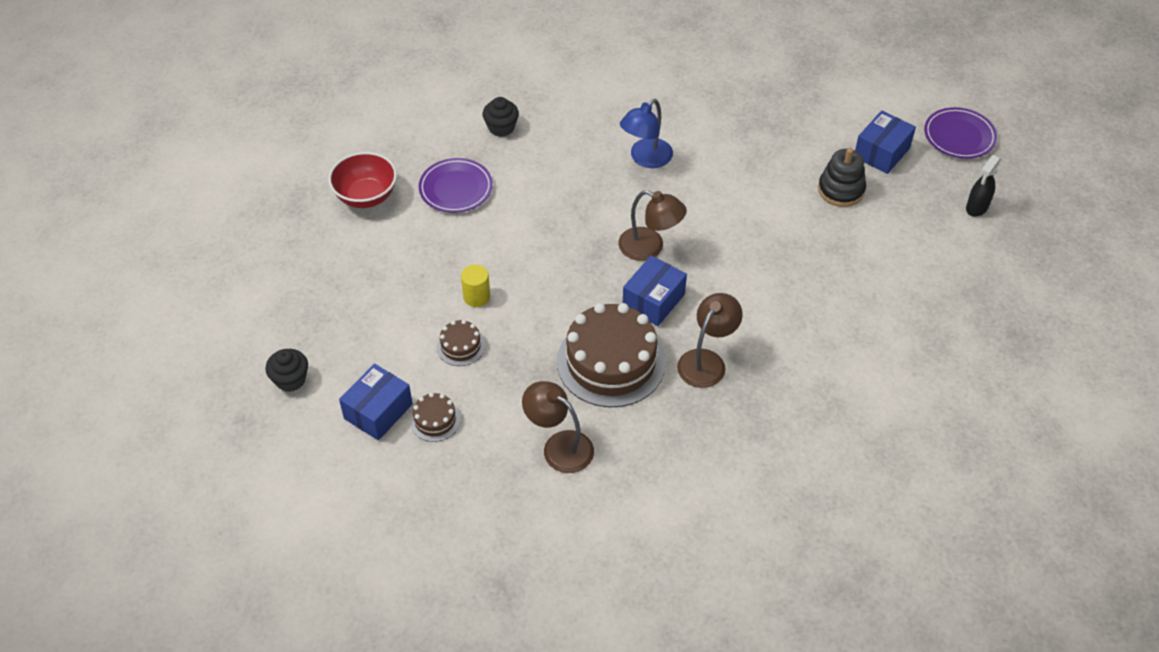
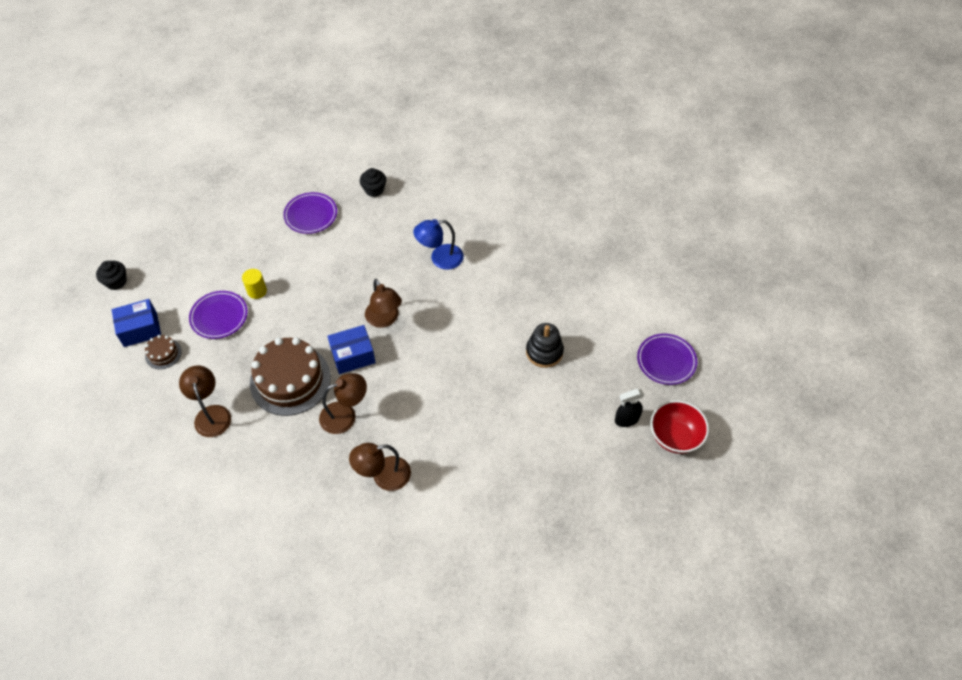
camera: 35 degrees right, 5 degrees up
(366, 196) = (258, 192): red bowl -> red bowl (675, 437)
(460, 346) = (219, 317): brown cake -> purple plate
(806, 393) = (383, 476): none -> brown lamp
(881, 152) = (599, 341): blue box -> none

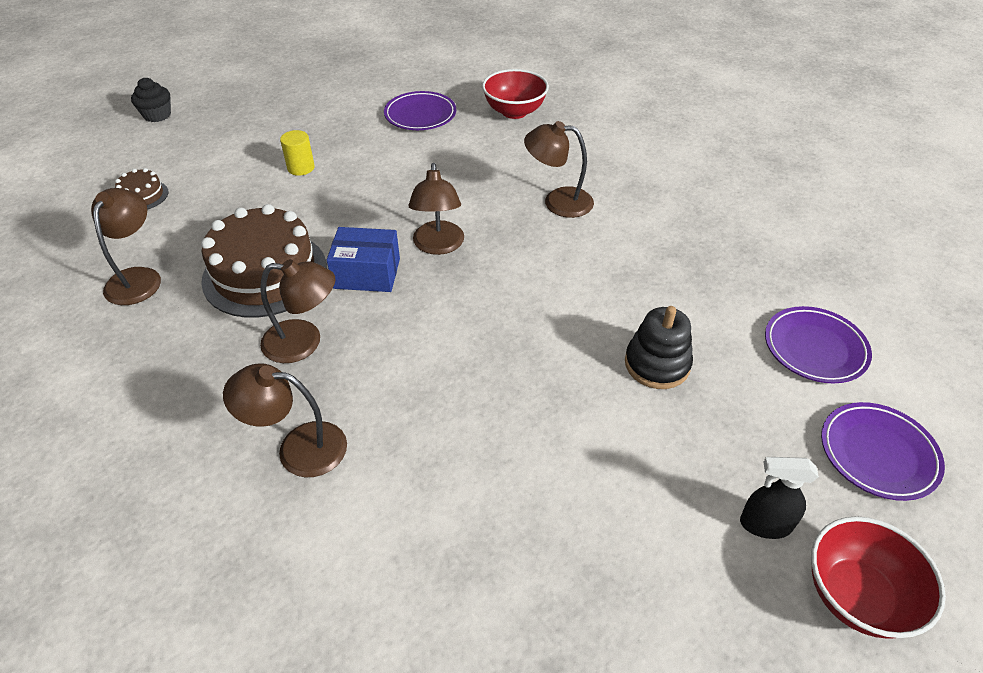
camera: 25 degrees right, 10 degrees down
(140, 329) = (140, 165): blue box -> none
(219, 317) = (236, 179): purple plate -> purple plate (814, 348)
(374, 190) = (514, 112): black cupcake -> red bowl
(440, 258) = (558, 202): blue lamp -> brown lamp

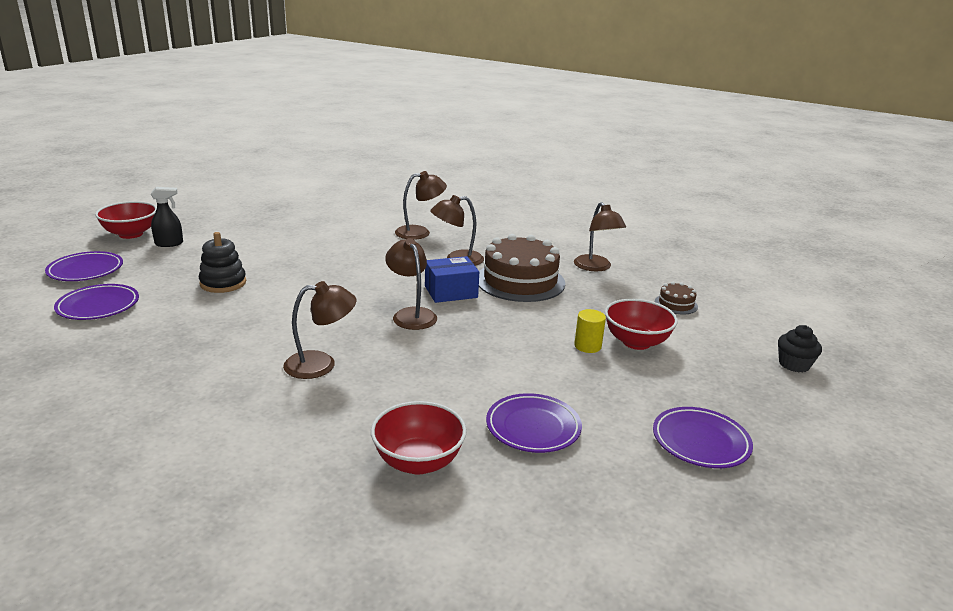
camera: 155 degrees right, 20 degrees down
(252, 162) = (636, 342): none -> red bowl
(320, 85) = (700, 442): none -> purple plate

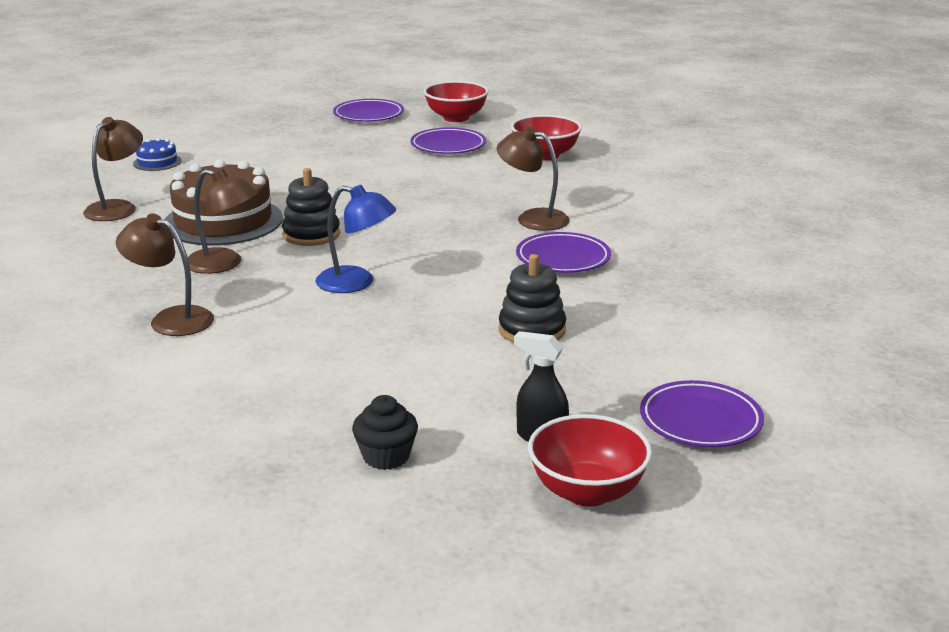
camera: 135 degrees left, 0 degrees up
(98, 306) = (705, 348): purple plate -> purple plate (563, 258)
(365, 274) = (356, 283): none -> blue lamp
(411, 314) = (391, 228): brown lamp -> none
(451, 292) = (311, 234): blue box -> black stacking toy
(587, 346) = (307, 164): yellow cylinder -> none
(636, 342) = (266, 155): red bowl -> red bowl (456, 118)
(676, 304) = (157, 162): brown cake -> blue cake
(794, 364) = (207, 116): black cupcake -> black cupcake (386, 456)

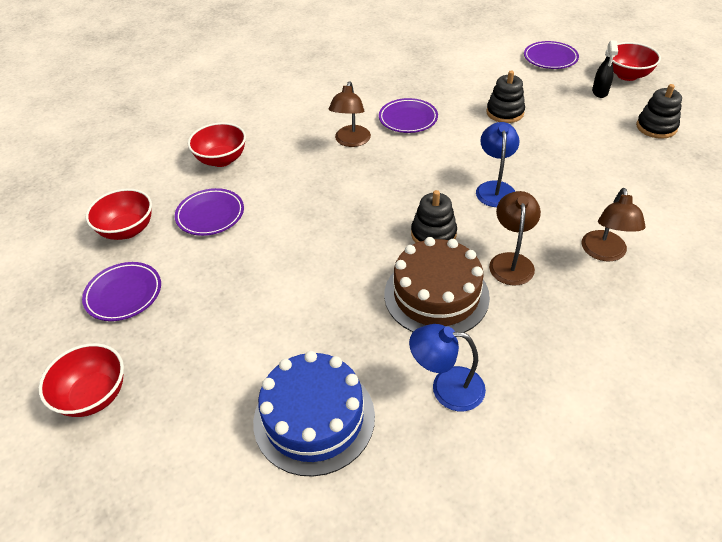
camera: 105 degrees left, 20 degrees up
(117, 207) = (446, 387): brown lamp -> blue lamp
(157, 162) = (314, 418): blue cake -> blue cake, size x2.21
(269, 106) = (94, 395): none -> red bowl
(386, 456) = (656, 127): black cupcake -> black stacking toy

